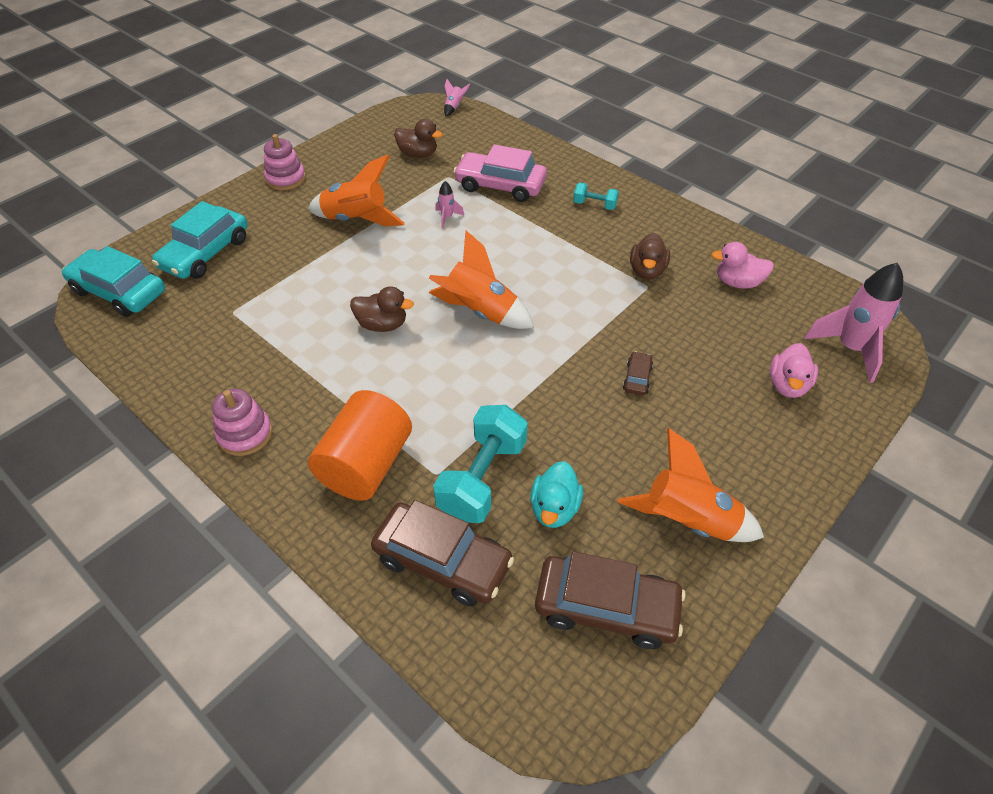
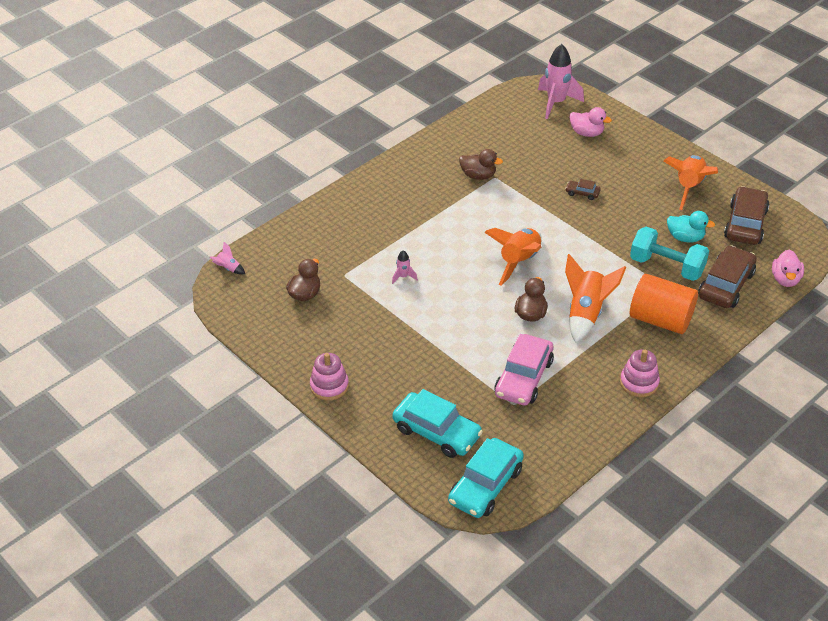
camera: 85 degrees left, 5 degrees down
(356, 220) = (400, 333): orange rocket -> orange rocket (586, 313)
(500, 185) = (362, 244): pink car -> pink car (524, 378)
(594, 205) = (397, 193): turquoise dumbbell -> none
(737, 282) = (493, 136): pink duck -> pink duck (785, 279)

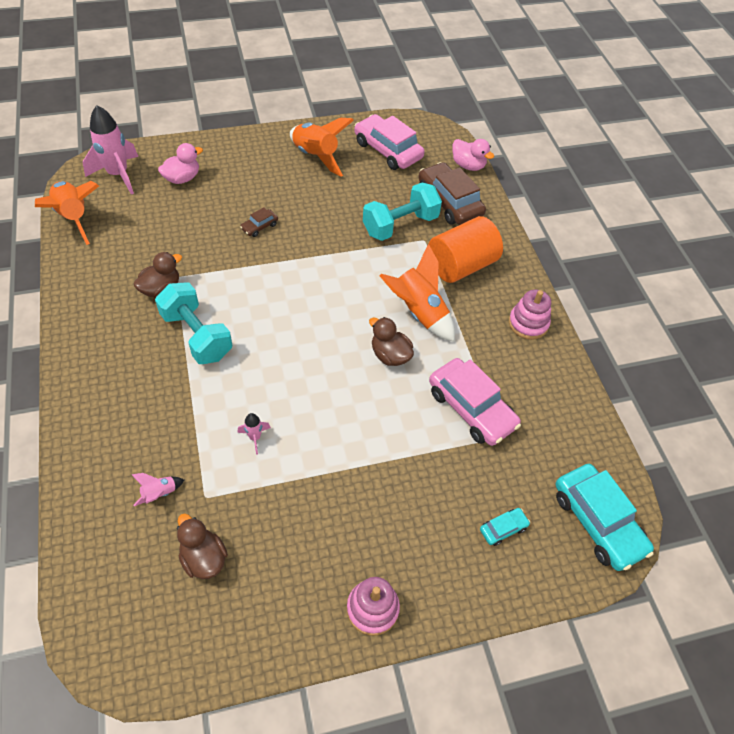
camera: 65 degrees left, 10 degrees up
(228, 268) = (84, 632): pink rocket -> pink rocket (159, 493)
(437, 432) = (503, 528): turquoise car -> turquoise car, size x0.46
(456, 211) = (197, 335): none -> turquoise dumbbell
(519, 262) = (312, 325): orange rocket -> orange rocket (74, 218)
(685, 237) = (374, 193): turquoise duck -> none
(745, 224) = (387, 150): brown car -> pink car

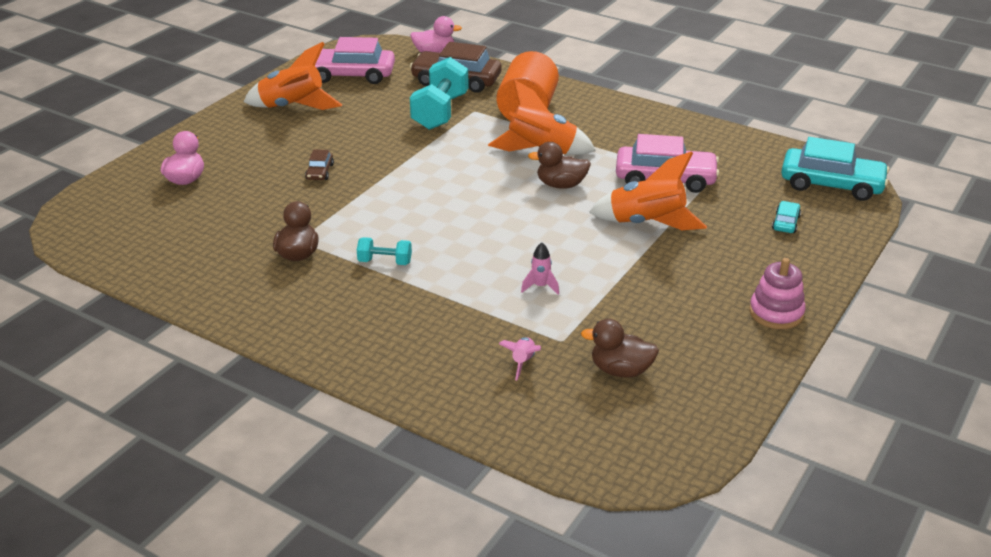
camera: 40 degrees left, 20 degrees down
(74, 218) = (118, 259): orange rocket -> orange rocket (647, 224)
(118, 175) = (111, 209): pink rocket -> none
(197, 335) = (385, 262): turquoise dumbbell -> turquoise dumbbell, size x0.51
(528, 323) = (627, 116): pink stacking toy -> none

